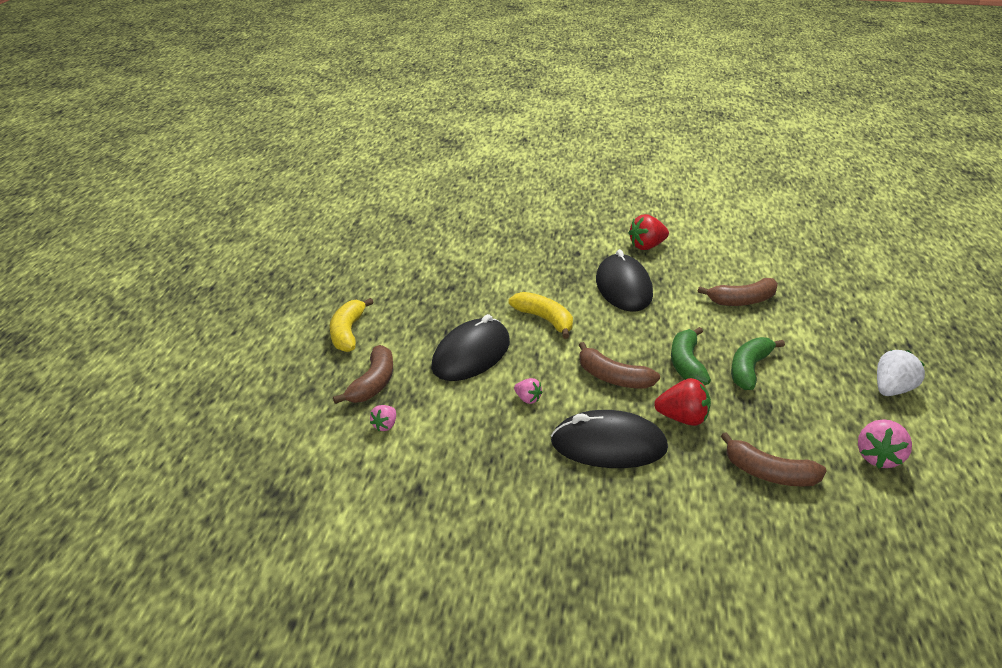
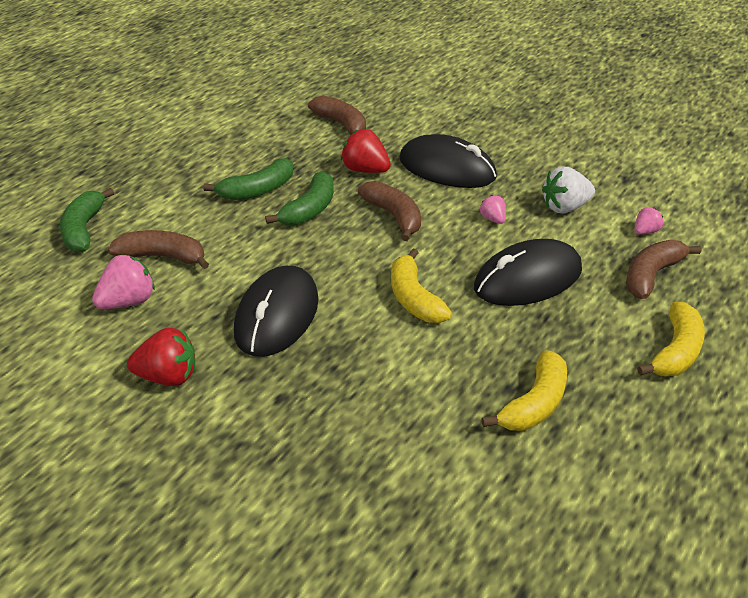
camera: 155 degrees left, 5 degrees up
(432, 283) = (535, 404): none -> yellow banana
(823, 303) = (83, 229): none -> green banana
(879, 458) = (249, 114): pink strawberry -> pink strawberry (128, 302)
(892, 390) = (163, 145): white strawberry -> white strawberry (565, 207)

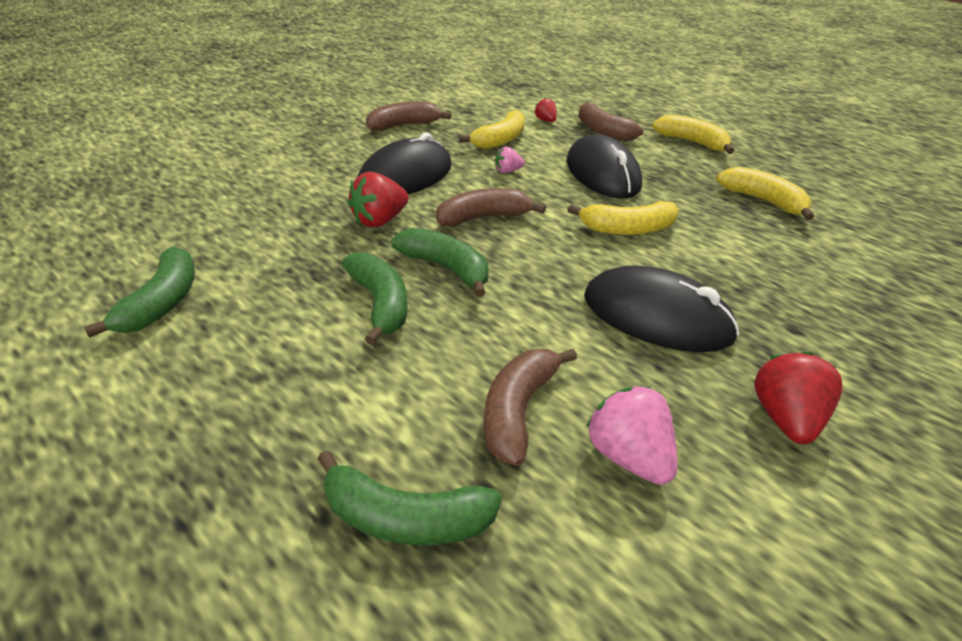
camera: 80 degrees left, 0 degrees up
(238, 120) = (162, 302): none -> green banana
(342, 124) = (259, 221): brown banana -> brown banana (403, 126)
(565, 207) = (500, 140): white strawberry -> yellow banana
(645, 232) = (545, 121): pink strawberry -> red strawberry

